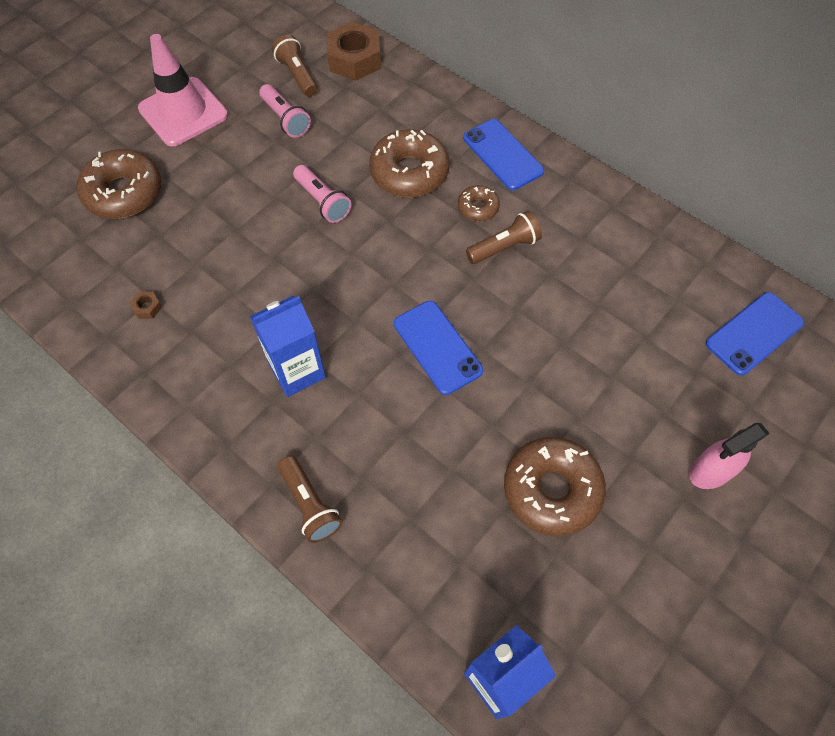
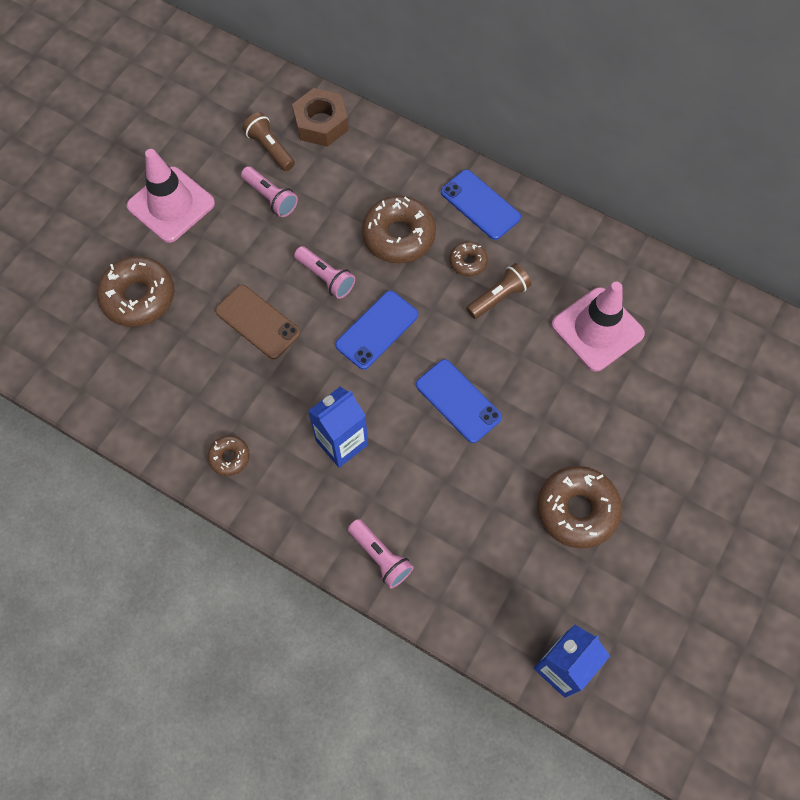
camera: 10 degrees left, 5 degrees up
(147, 307) = (193, 406): brown nut -> none
(170, 367) = (229, 457): none -> brown donut
(239, 234) = (257, 322): none -> brown phone
(310, 505) = (380, 557): brown flashlight -> pink flashlight
(609, 296) = (597, 329): none -> pink traffic cone
(710, 471) = (703, 472): pink spray bottle -> none
(754, 333) = (724, 344): blue phone -> blue phone (377, 330)

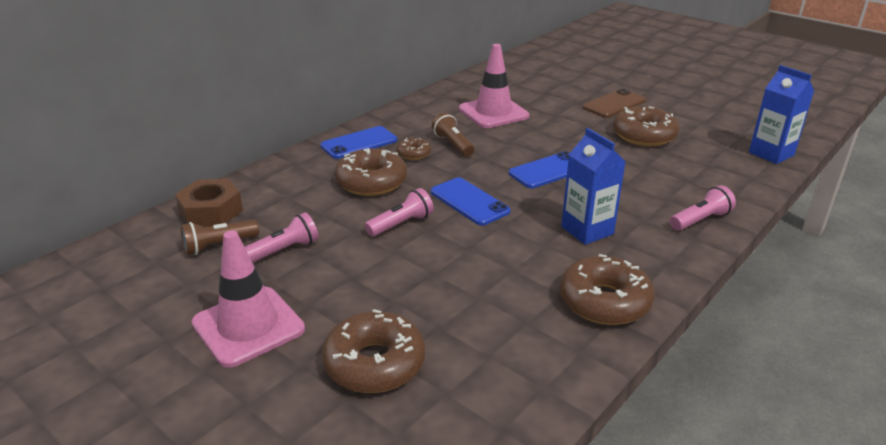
camera: 80 degrees left, 35 degrees down
(229, 457) = (604, 301): brown donut -> brown donut, size x1.95
(257, 322) = (440, 270): brown phone -> brown phone (614, 104)

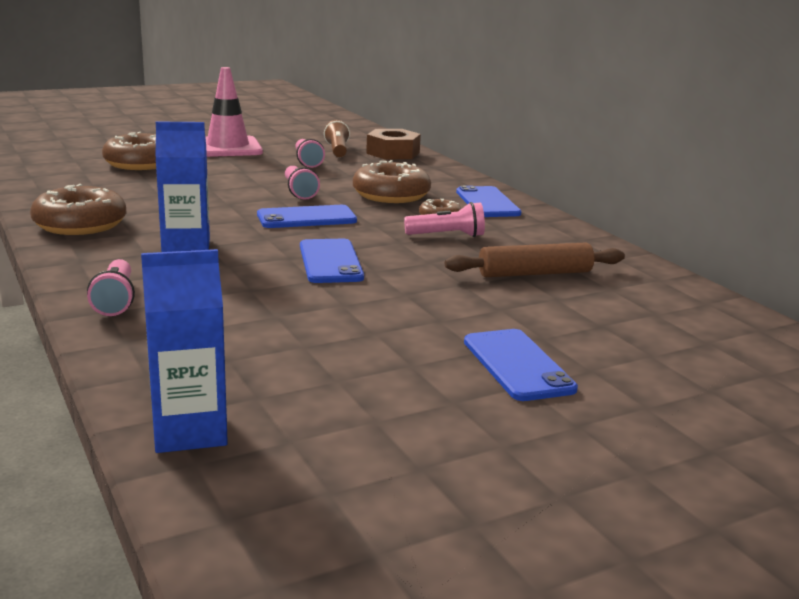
camera: 110 degrees right, 10 degrees down
(453, 145) = (447, 236): brown flashlight -> pink flashlight
(493, 113) = (534, 273): pink traffic cone -> brown rolling pin
(614, 104) = (517, 365): brown phone -> blue phone
(644, 135) = (370, 347): brown donut -> none

